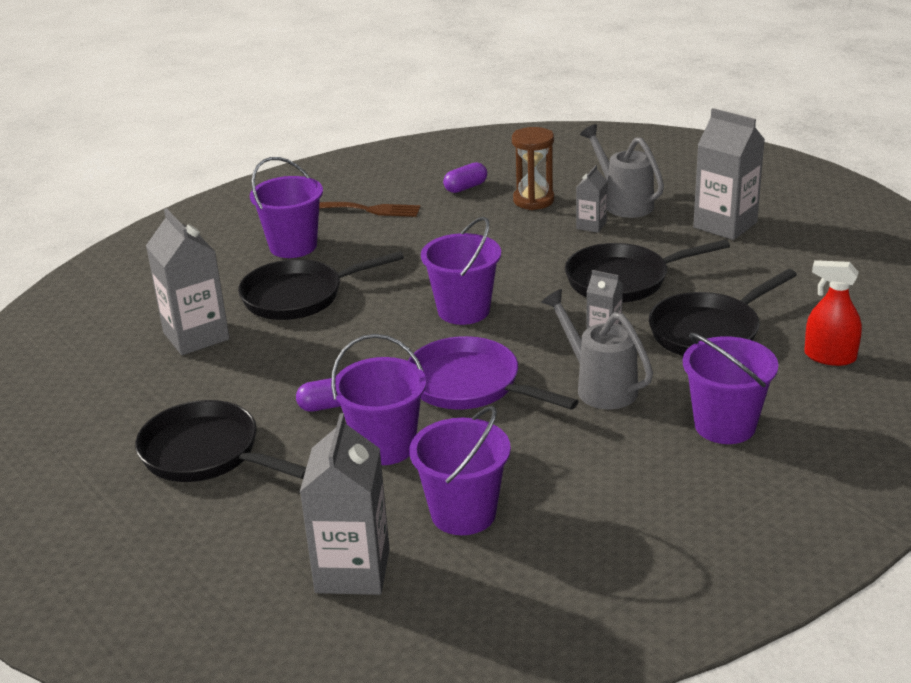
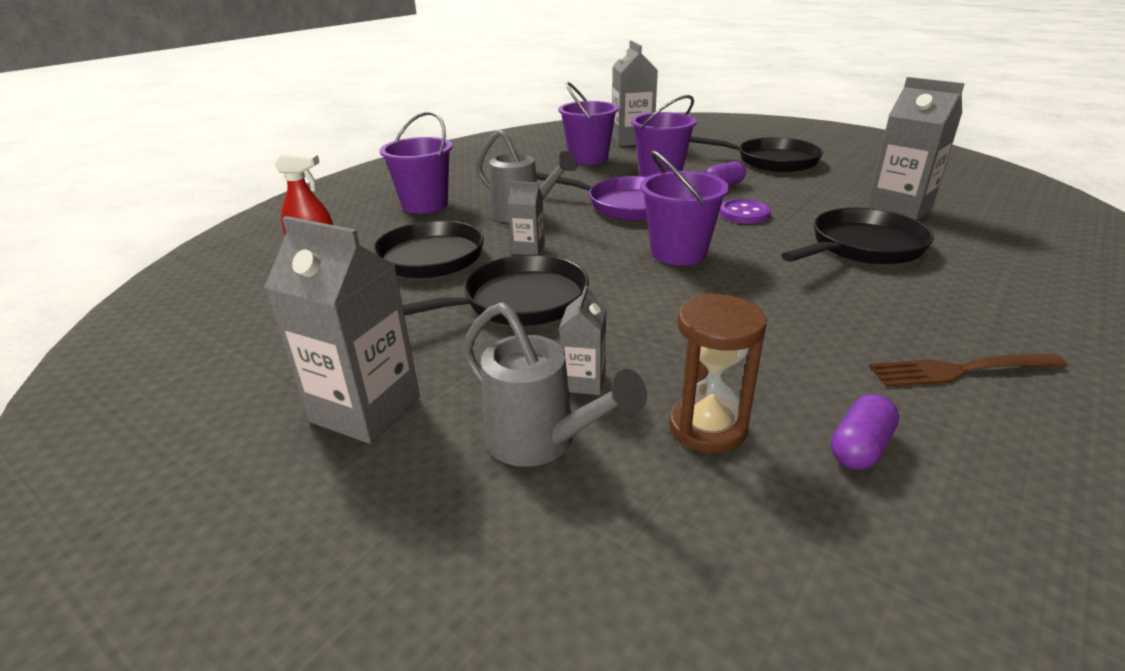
camera: 165 degrees right, 0 degrees up
(293, 246) = (966, 298): purple bucket -> none
(354, 352) = (744, 214): none -> purple button

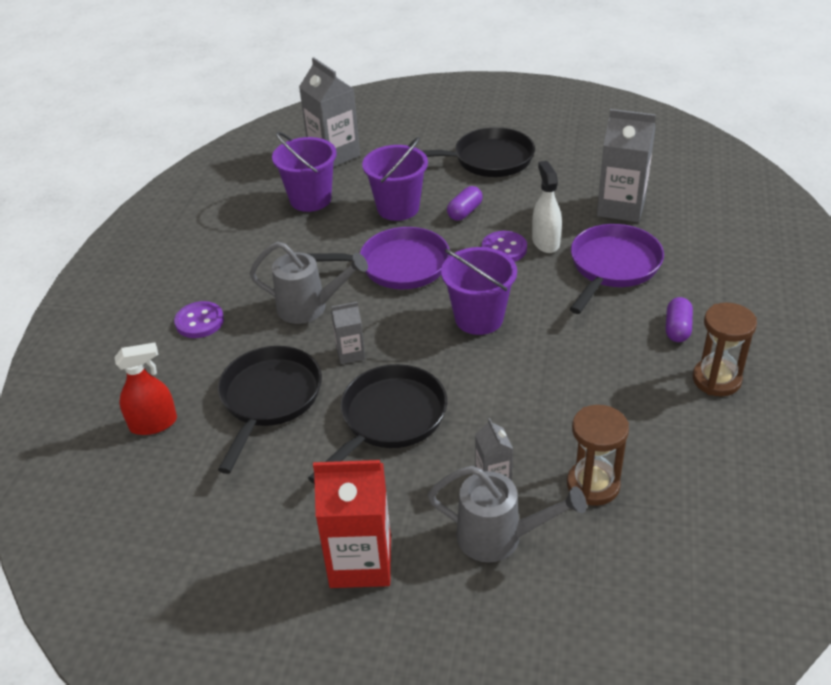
camera: 25 degrees left, 10 degrees up
(366, 409) = (360, 562): grey carton -> red carton
(425, 204) = (199, 321): purple bucket -> purple button
(793, 217) = (545, 242): none -> white spray bottle
(859, 447) = (684, 465): purple capsule -> purple capsule (677, 328)
(862, 247) = (613, 267): black pan -> purple pan
(958, 370) = (716, 380): brown fork -> brown hourglass

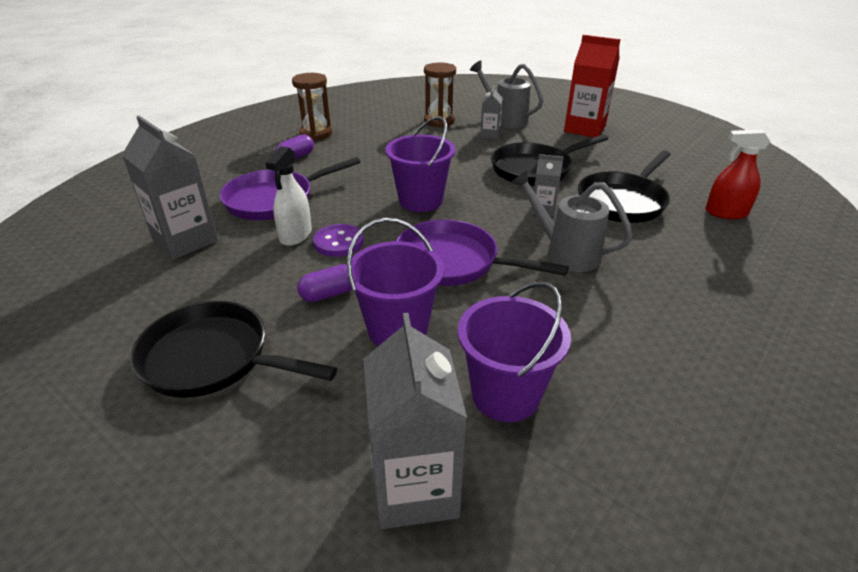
camera: 155 degrees left, 5 degrees down
(199, 321) = (688, 276): purple button -> none

